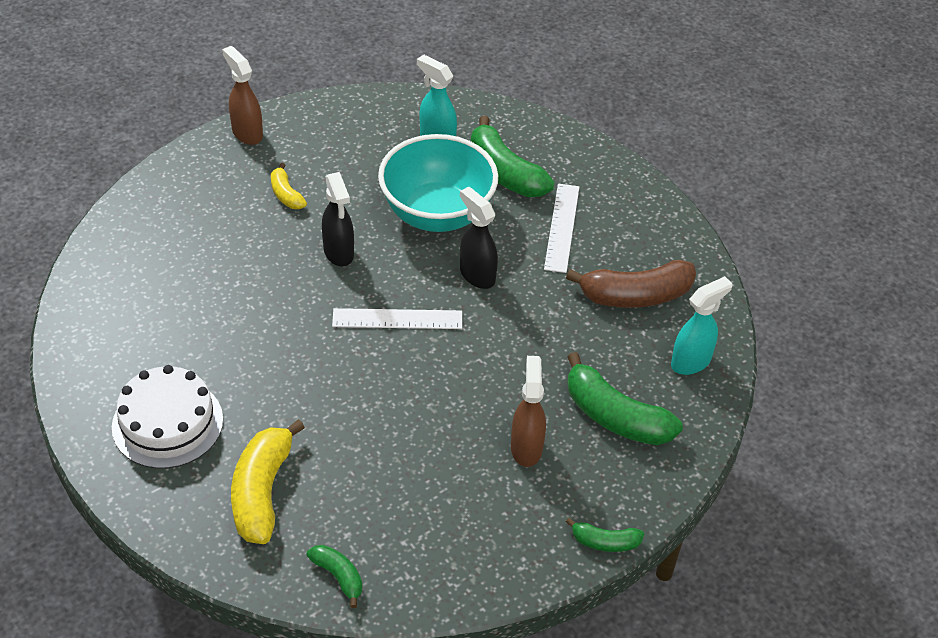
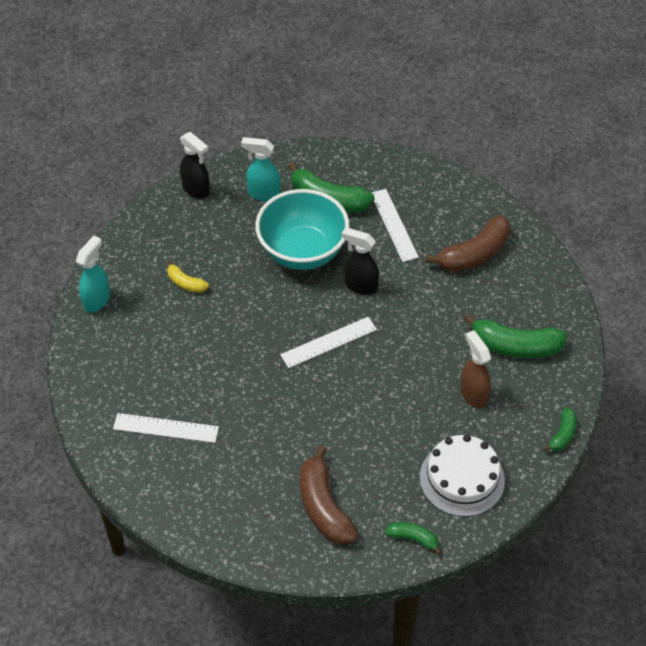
camera: 25 degrees left, 5 degrees up
(153, 331) = (166, 428): none -> white ruler
(167, 423) = (225, 489): white cake -> white cake (462, 478)
(247, 133) = (122, 247): brown spray bottle -> none
(262, 492) = (324, 507): yellow banana -> brown banana
(339, 253) = (254, 311): black spray bottle -> black spray bottle (196, 190)
(605, 542) = (562, 434): green banana -> green banana turned 45 degrees counterclockwise
(691, 362) = (538, 286): turquoise spray bottle -> turquoise spray bottle (97, 300)

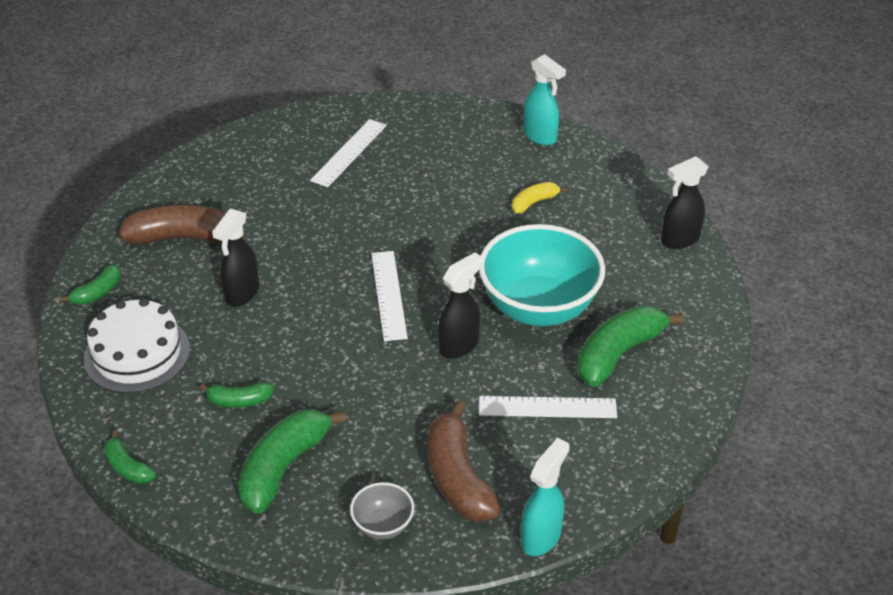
camera: 110 degrees right, 10 degrees down
(263, 194) = (651, 296): turquoise spray bottle -> turquoise spray bottle (541, 537)
(369, 436) = (241, 294): none -> black spray bottle
(473, 394) = (239, 401): brown spray bottle -> green banana
(530, 279) = (383, 525): none -> grey bowl

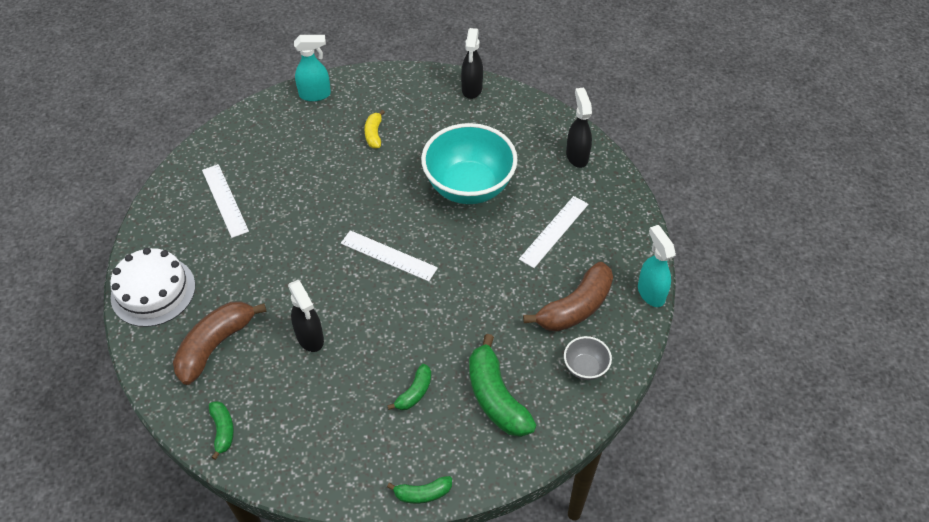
camera: 55 degrees left, 10 degrees up
(137, 353) = (313, 434): white cake -> white cake (153, 291)
(458, 477) = (575, 307): brown banana -> brown banana turned 60 degrees counterclockwise
(459, 345) = (466, 244): black spray bottle -> black spray bottle (577, 156)
(618, 354) = (539, 173): green banana -> none

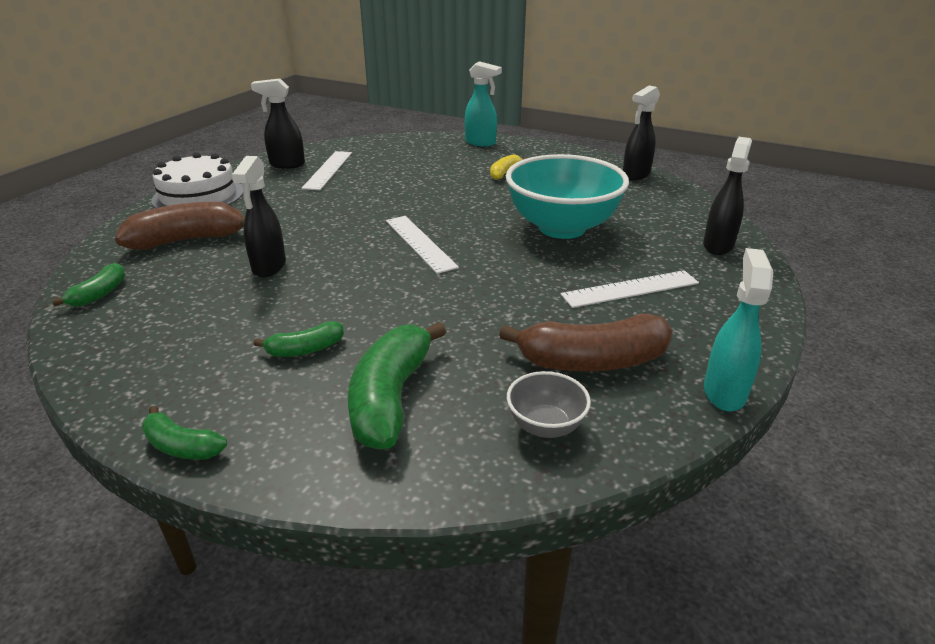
camera: 35 degrees right, 20 degrees down
(179, 210) = (286, 164): none -> black spray bottle

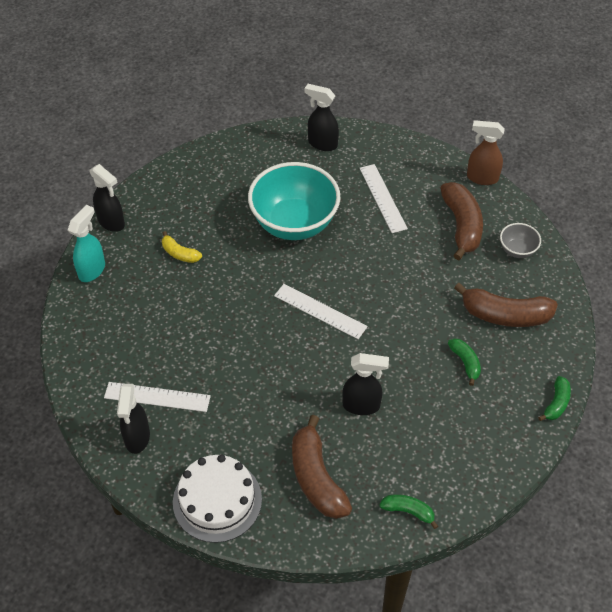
camera: 90 degrees left, 20 degrees up
(390, 398) = (505, 315): green banana -> brown banana
(420, 243) = (320, 311): white ruler -> white ruler turned 60 degrees clockwise
(635, 175) = (191, 165): black spray bottle -> black spray bottle (111, 222)
(724, 392) = (481, 178): turquoise spray bottle -> brown spray bottle

